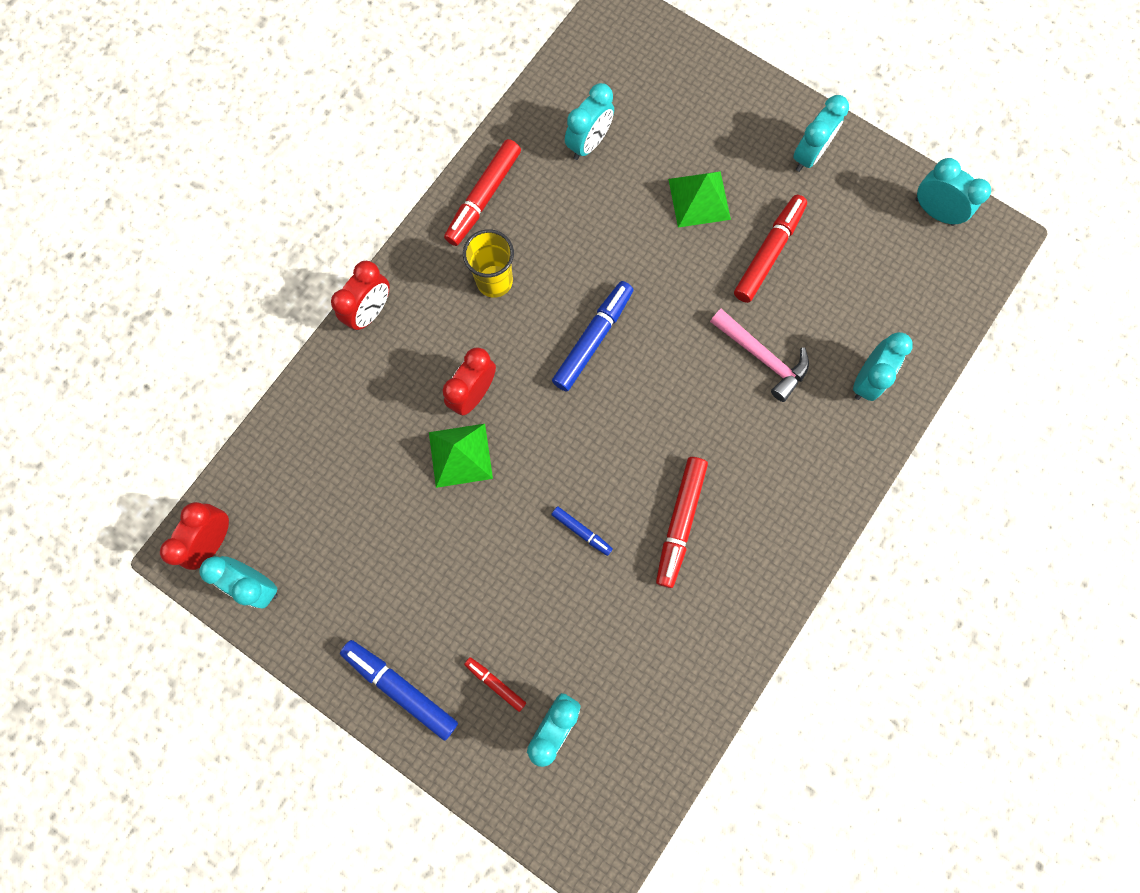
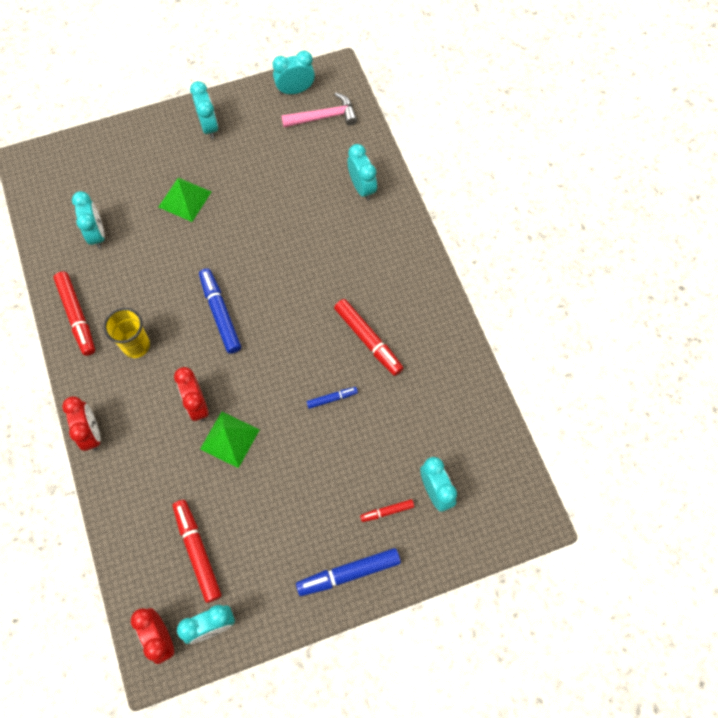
camera: 55 degrees left, 10 degrees down
(762, 357) = (306, 231): pink hammer -> pink hammer (324, 117)
(768, 253) = (248, 186): red marker -> red marker (197, 551)

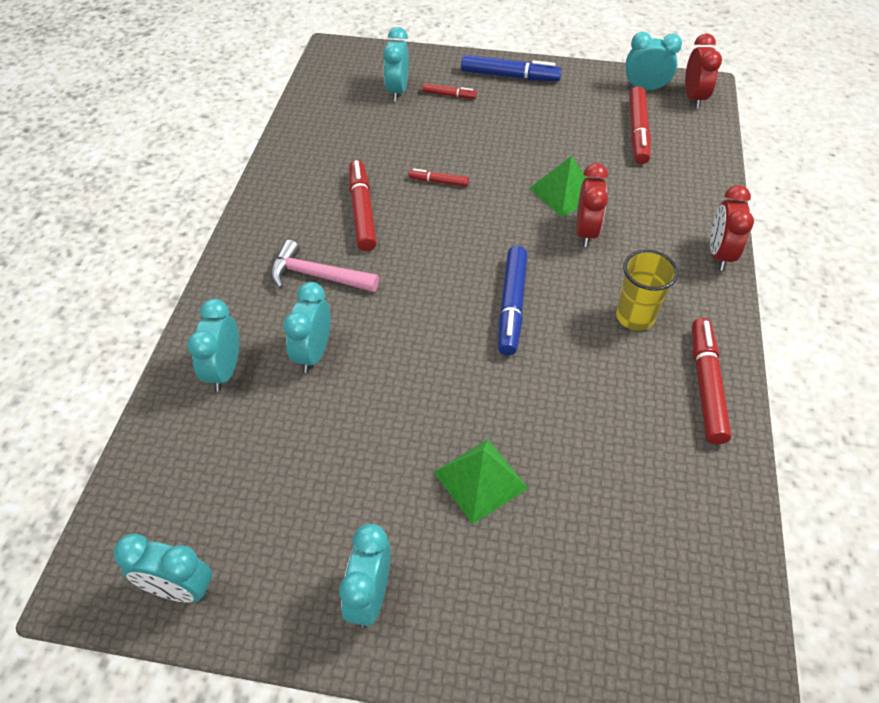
camera: 150 degrees left, 15 degrees down
(97, 234) = (642, 490): turquoise clock -> turquoise clock (313, 353)
(324, 117) = (180, 509): pink hammer -> pink hammer (317, 276)
(332, 399) = (438, 182): blue marker -> red marker

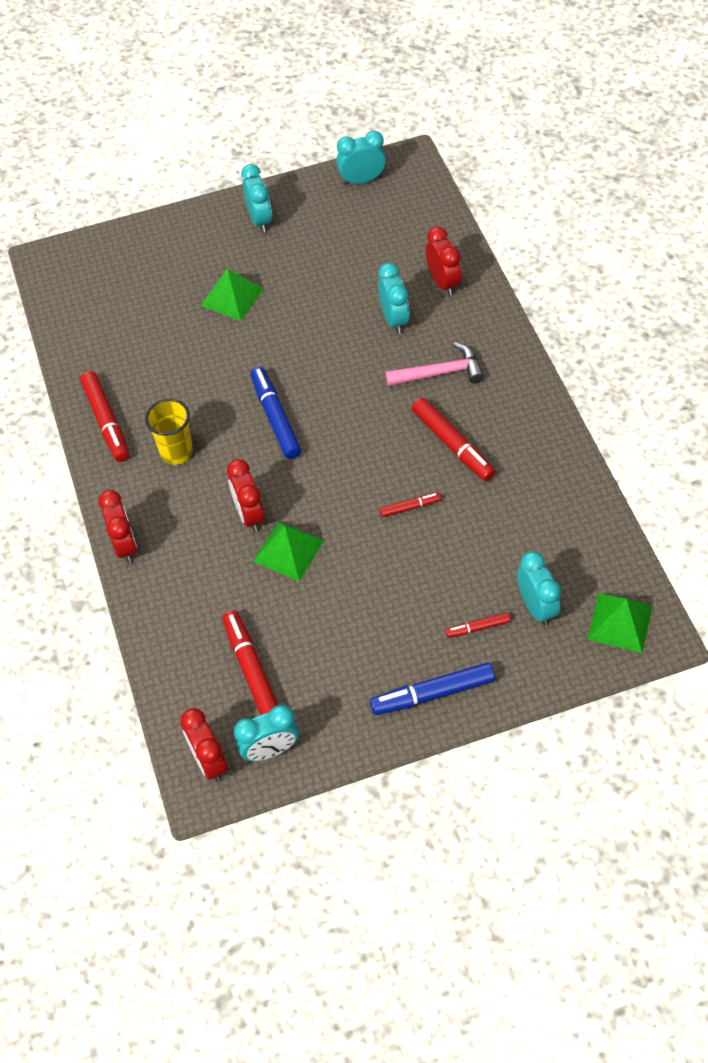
camera: 155 degrees right, 5 degrees up
(225, 370) = (443, 283): turquoise clock -> red clock
(350, 64) = (620, 622): none -> green pyramid

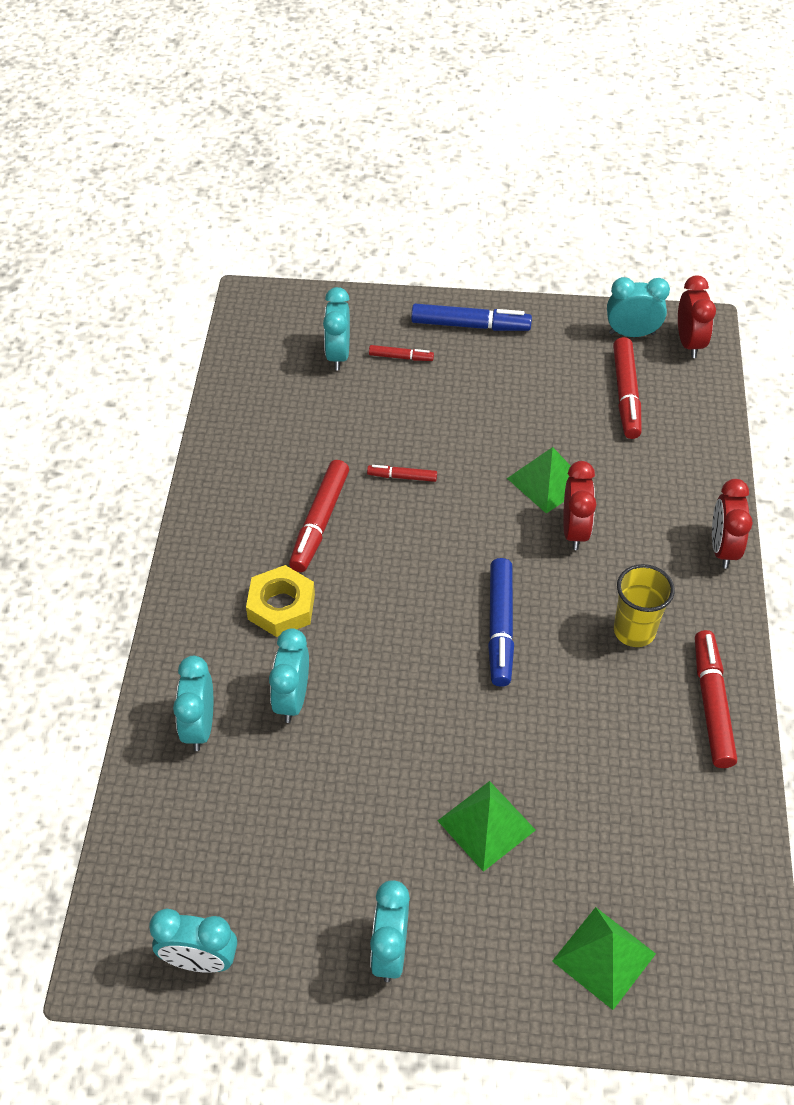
camera: 160 degrees left, 5 degrees down
(440, 373) = (281, 607): pink hammer -> yellow nut
(443, 283) = (199, 726): red clock -> turquoise clock
(452, 444) = (320, 522): red marker -> red marker turned 150 degrees counterclockwise
(620, 622) = (275, 320): green pyramid -> green pyramid (604, 957)

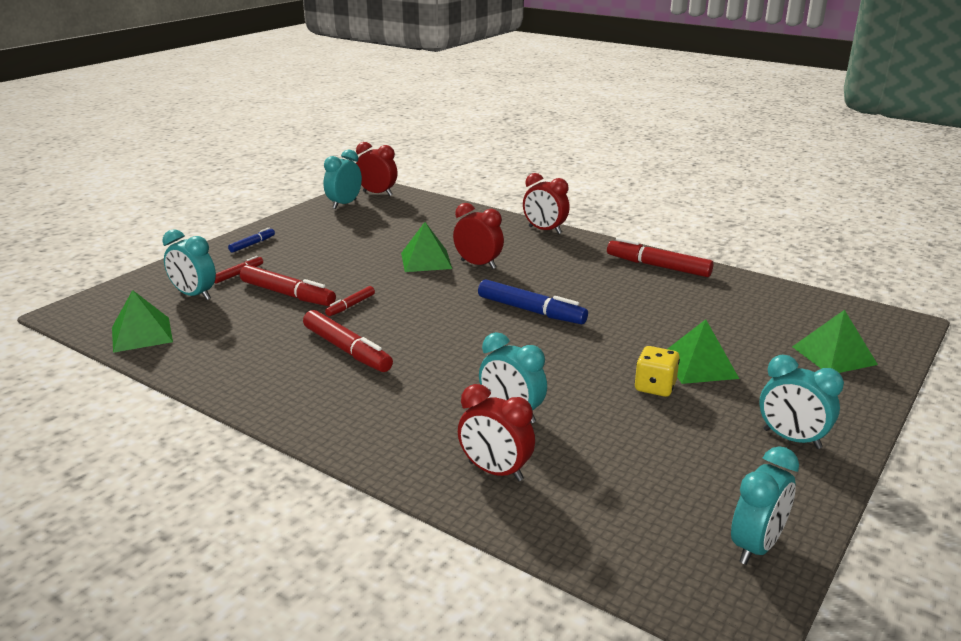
camera: 60 degrees left, 25 degrees down
(199, 726) = (495, 471): turquoise clock -> red clock
(250, 369) = (141, 334): none -> green pyramid
(281, 607) = (411, 391): yellow nut -> none
(414, 798) = (655, 387): none -> yellow dice
(470, 325) = (252, 244): blue marker -> blue marker, size x0.53
(626, 394) = (390, 219): red marker -> red marker (287, 294)
(634, 631) = (580, 271): yellow cup -> none

